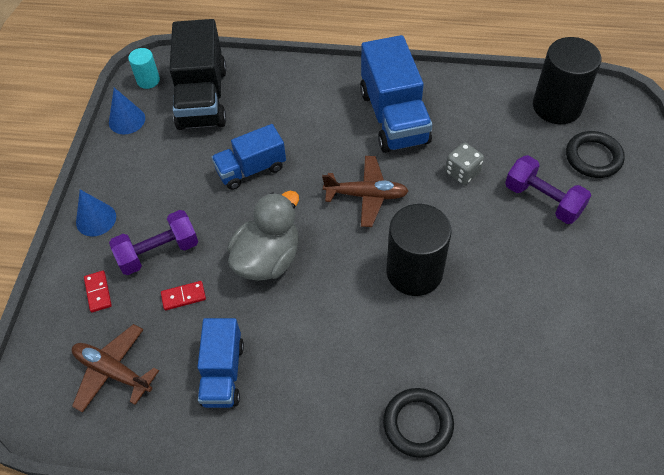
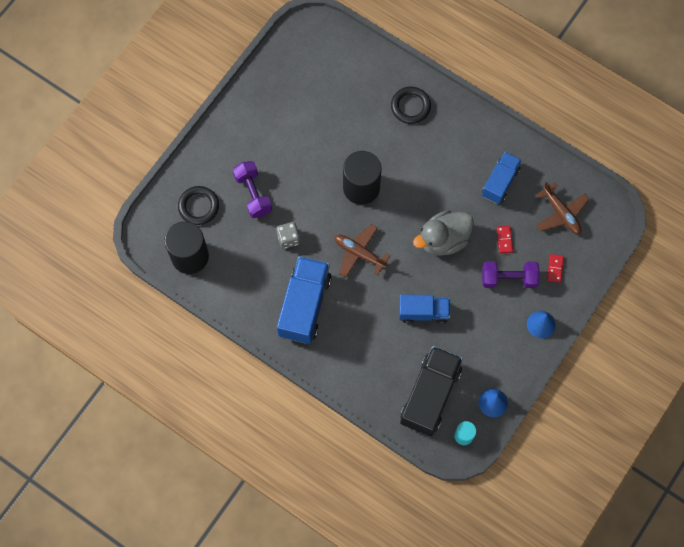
camera: 155 degrees left, 15 degrees up
(183, 296) = (504, 240): red domino -> red domino turned 75 degrees clockwise

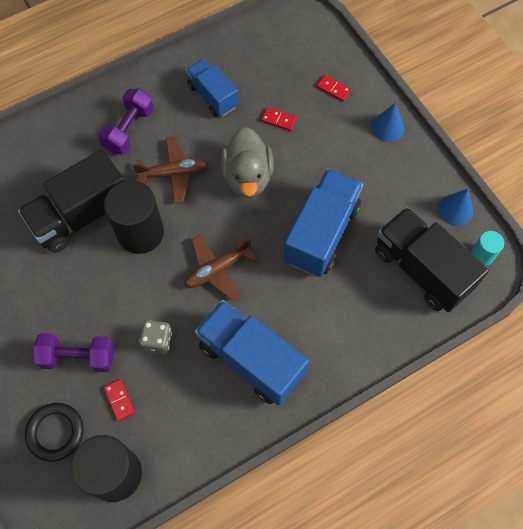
camera: 65 degrees left, 5 degrees down
(237, 235) = (119, 400): none -> red domino
(354, 141) = (81, 215): none -> black truck
(410, 106) = (76, 141): black ring -> none
(423, 312) = (321, 233): blue truck -> blue truck, size x1.60
(508, 278) = (323, 134): purple dumbbell -> purple dumbbell (129, 130)
(561, 213) = (276, 58): brown plane -> brown plane (174, 173)

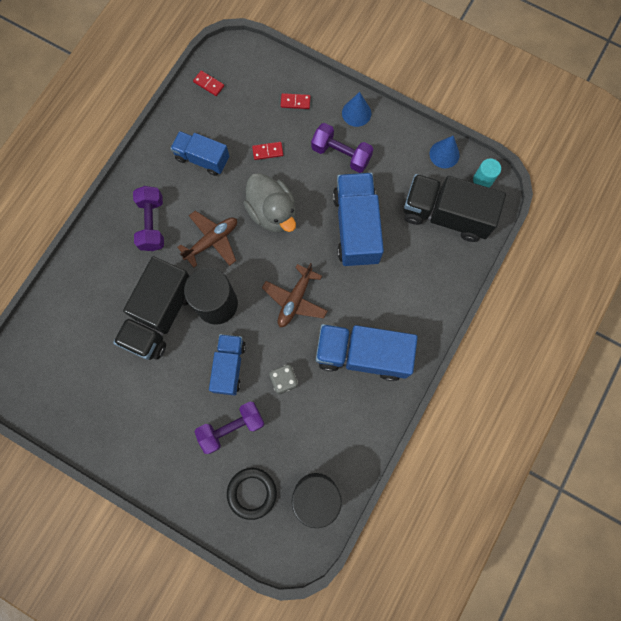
camera: 30 degrees left, 10 degrees up
(114, 297) = (229, 366): none -> blue truck
(119, 400) = (284, 441): red domino -> red domino (209, 84)
(349, 158) = (341, 154): none -> purple dumbbell

